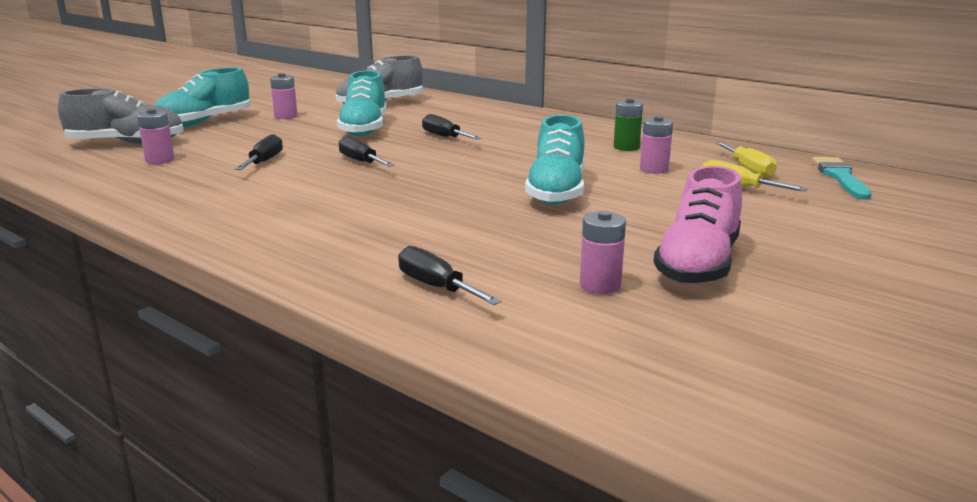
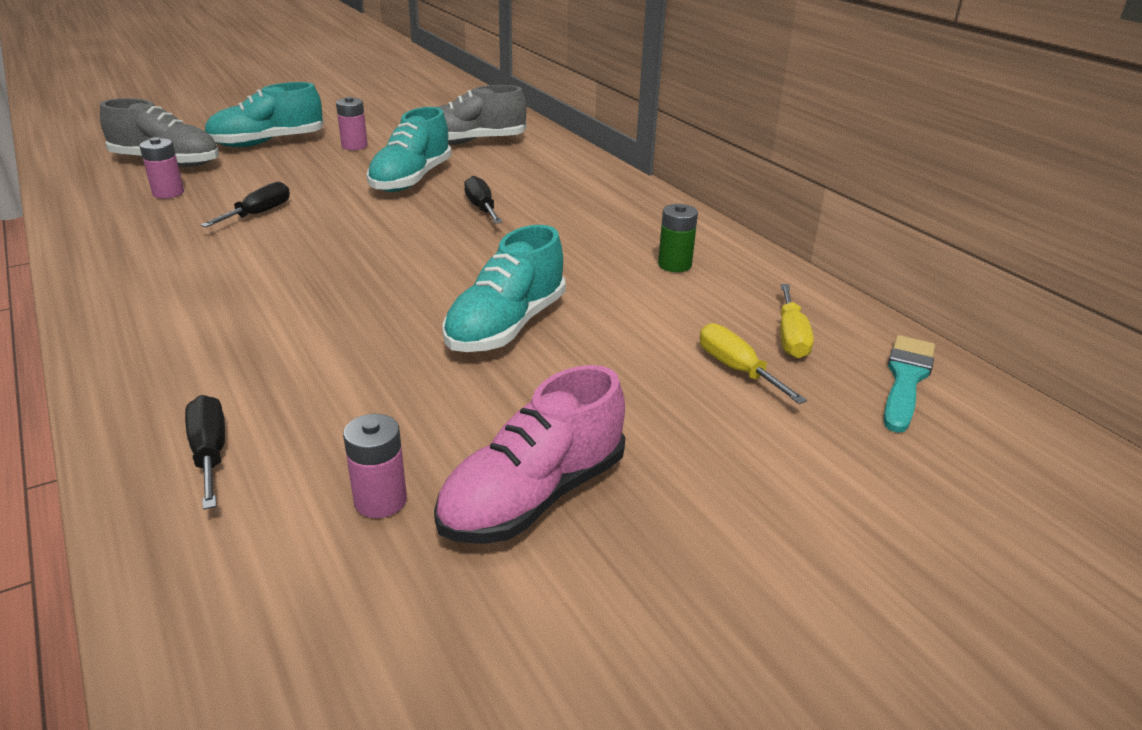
camera: 20 degrees right, 10 degrees up
(361, 162) = (351, 232): black screwdriver -> none
(654, 169) = (666, 311): pink battery -> none

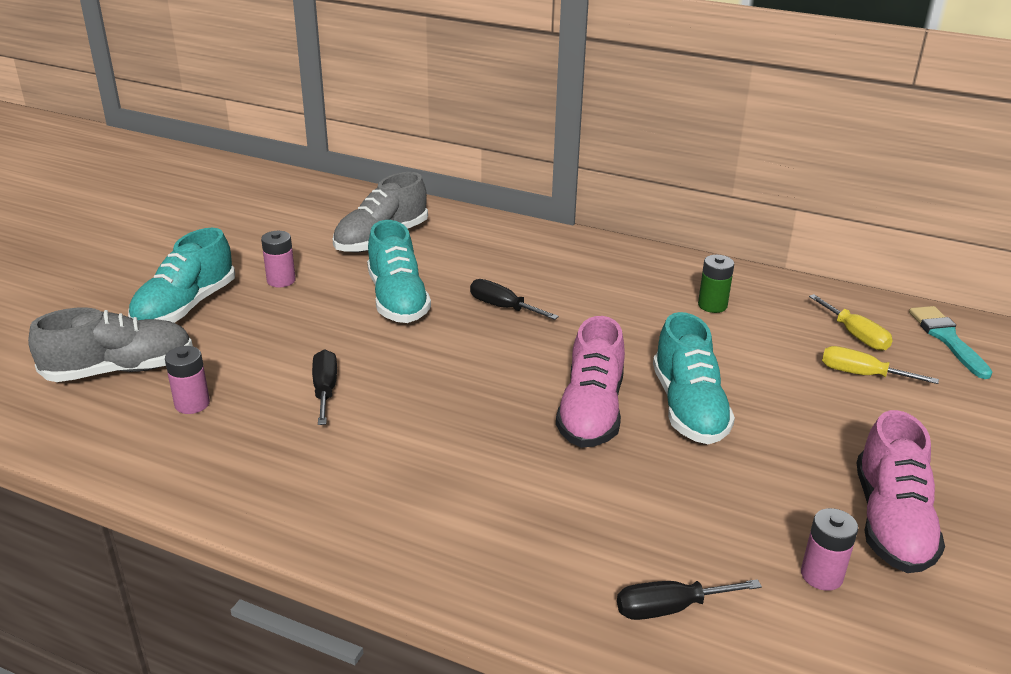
camera: 35 degrees left, 0 degrees up
(210, 453) = (670, 608): black screwdriver -> black screwdriver turned 45 degrees counterclockwise
(417, 297) = (591, 411): none -> pink shoe

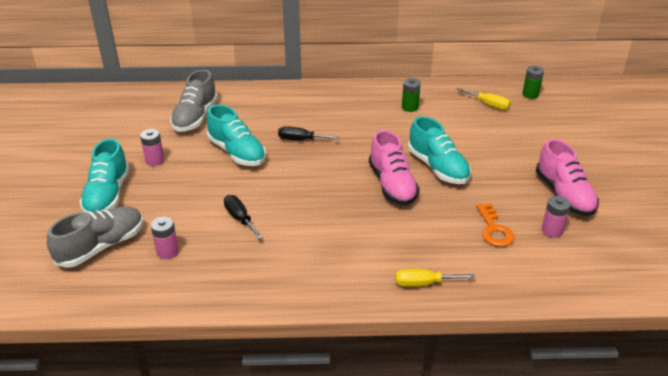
camera: 25 degrees left, 5 degrees up
(670, 608) = (499, 270): black screwdriver -> none
(711, 537) = (494, 229): none -> orange key
(861, 374) = (505, 125): yellow screwdriver -> yellow screwdriver (424, 283)
(947, 339) = (530, 94): turquoise brush -> green battery

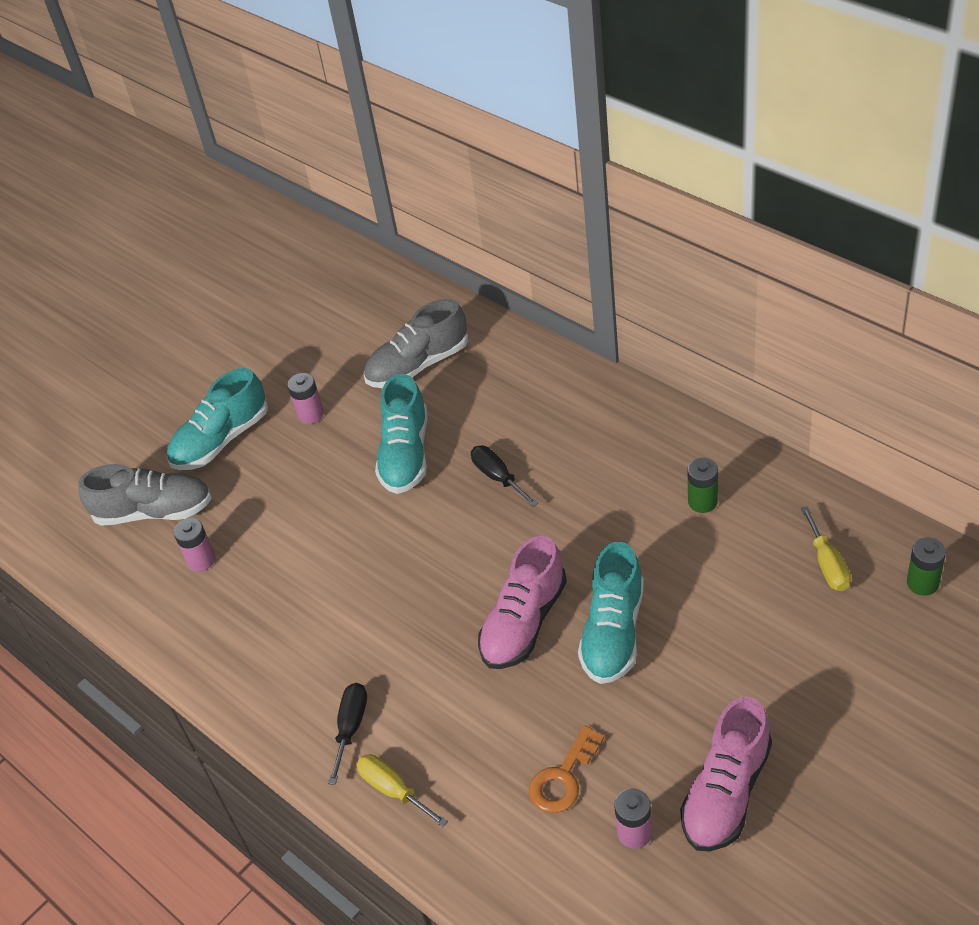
camera: 50 degrees right, 10 degrees up
(240, 218) = (309, 560): black screwdriver -> black screwdriver (351, 727)

